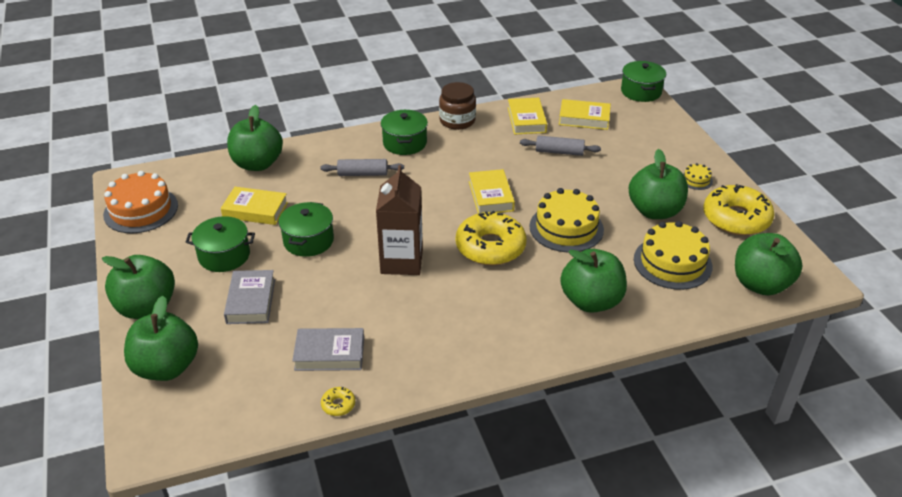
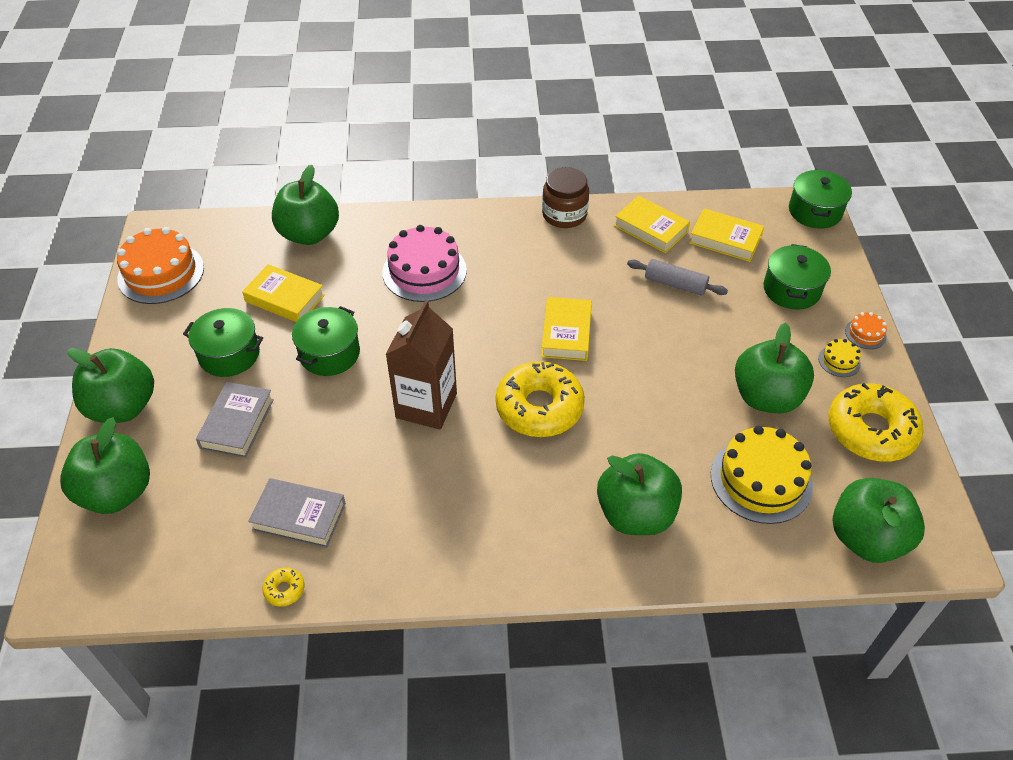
camera: 15 degrees right, 10 degrees up
(362, 174) = (424, 271): grey rolling pin -> pink cake
(405, 143) = (489, 236): green pot -> green pot (791, 289)
(526, 120) = (650, 229): yellow book -> yellow book turned 60 degrees counterclockwise
(566, 228) = (643, 399): yellow cake -> none
(707, 160) = (865, 334): none -> orange cake

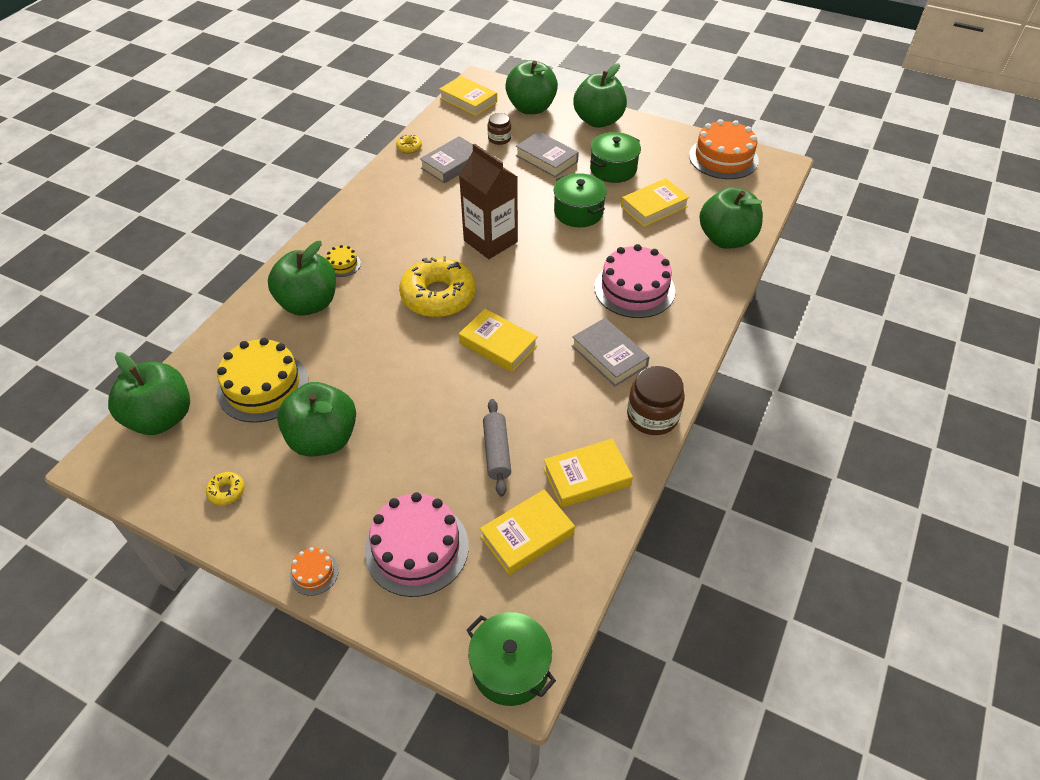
camera: 120 degrees right, 0 degrees up
(123, 581) = (468, 100): none -> yellow book
(213, 493) = (499, 138): none -> brown jar
(521, 258) = (609, 356): none -> grey book
(675, 284) = (496, 452): grey rolling pin -> grey rolling pin turned 60 degrees counterclockwise
(791, 289) = (416, 548): green pot -> pink cake
(839, 361) = (307, 523): yellow cake -> yellow cake (343, 264)
(871, 430) = (226, 491): yellow donut -> yellow donut, size x0.40

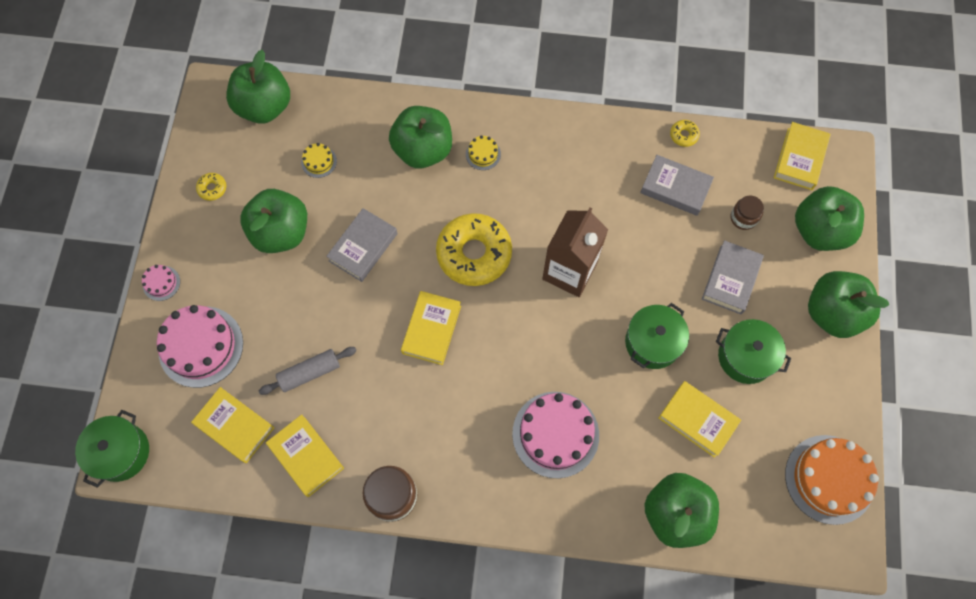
camera: 70 degrees right, 20 degrees up
(263, 386) = (319, 161): yellow cake -> yellow cake, size x0.45
(314, 573) = (161, 283): orange cake -> pink cake
(609, 356) = (453, 435): grey book -> grey book (363, 247)

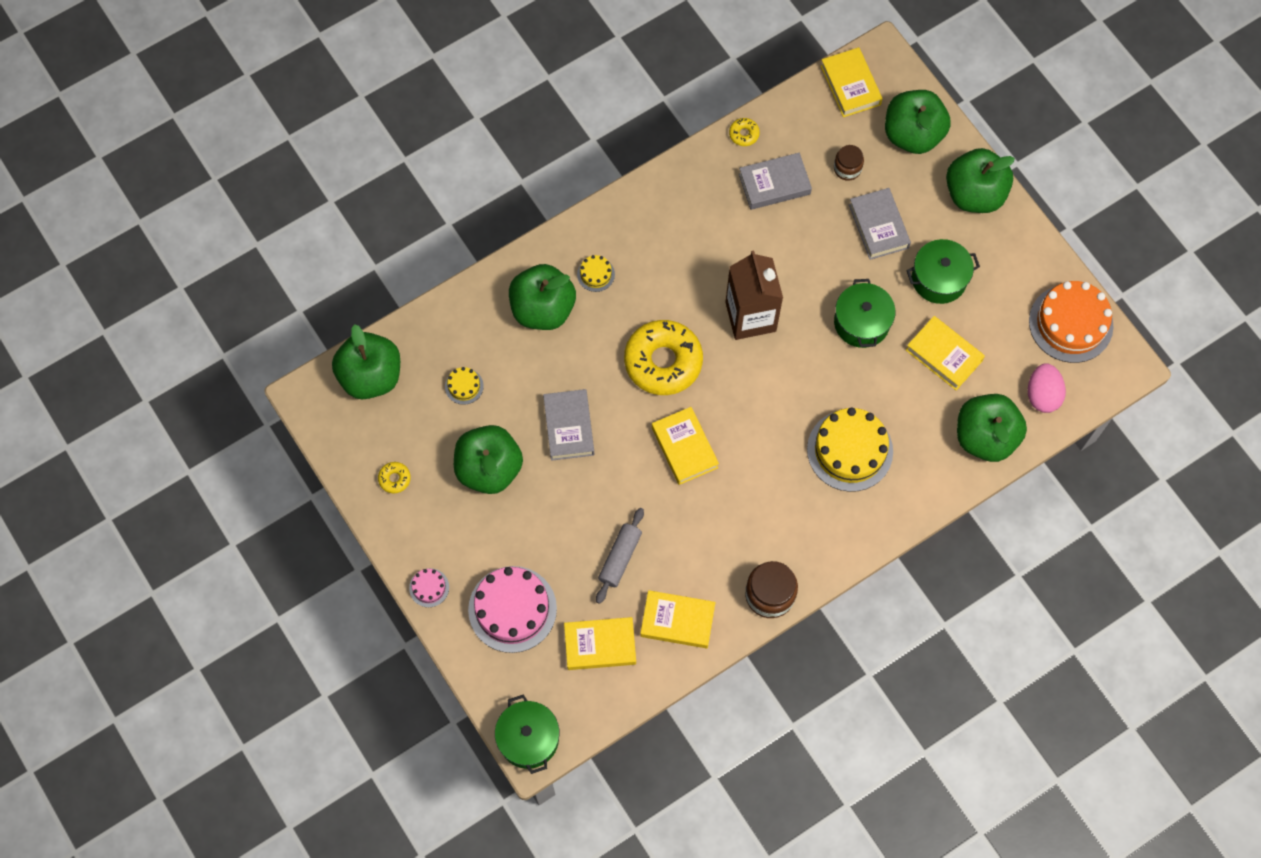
camera: 40 degrees left, 0 degrees up
(555, 434) = (850, 450): pink cake -> yellow cake
(697, 420) = (944, 355): yellow book -> yellow book turned 45 degrees clockwise
(754, 518) = (1042, 395): none -> pink egg

